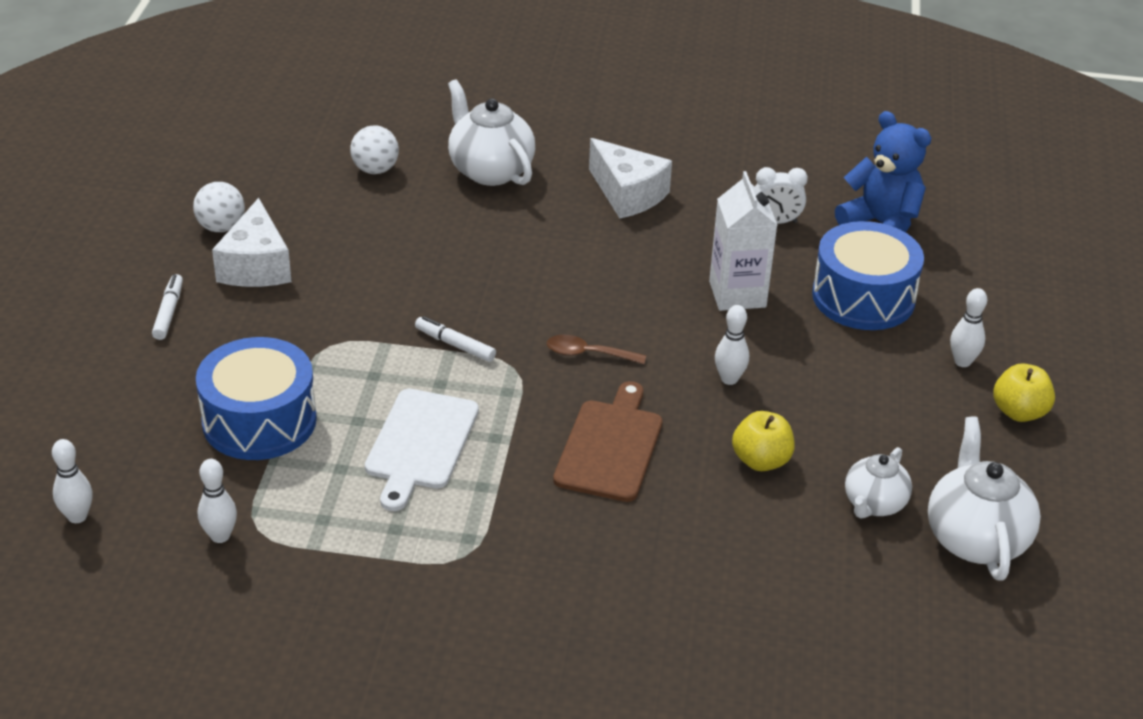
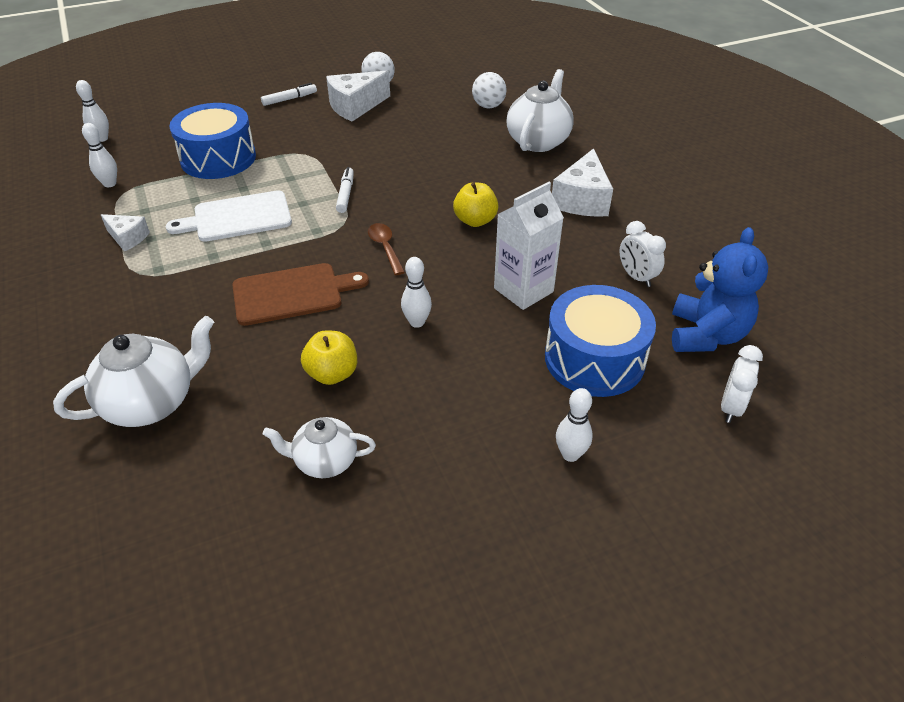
camera: 60 degrees right, 5 degrees up
(375, 548) = (128, 238): none -> white cheese
(970, 256) = (731, 407): none -> white clock
(975, 538) = (323, 551): white teapot -> white teapot (152, 402)
(1019, 412) = (534, 523): yellow apple -> yellow apple (475, 220)

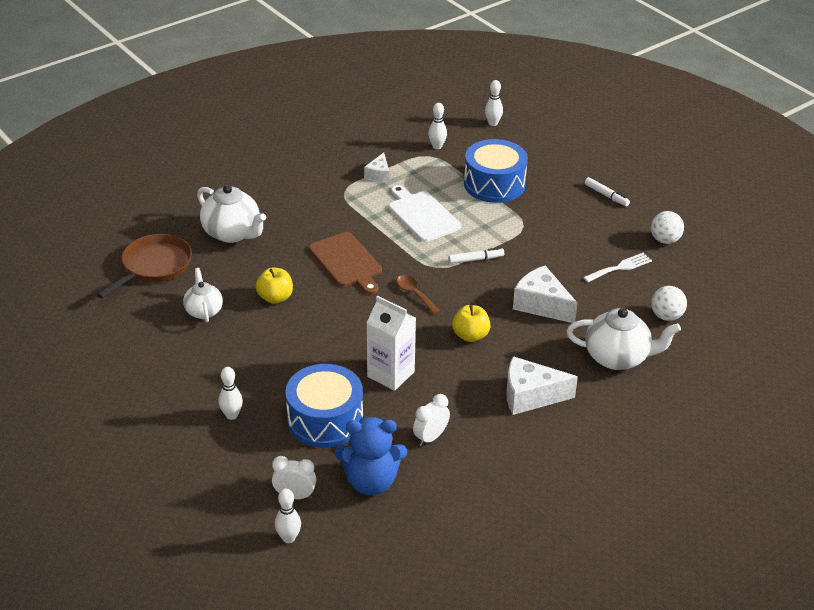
camera: 75 degrees right, 5 degrees down
(174, 519) = (154, 266): none -> brown pan
(355, 106) = (616, 235): white cheese -> white cheese (541, 305)
(385, 248) = (415, 294): brown spoon -> brown spoon turned 90 degrees counterclockwise
(407, 114) = (620, 267): none -> white fork
(417, 322) = (336, 325): white bowling pin -> white bowling pin (288, 538)

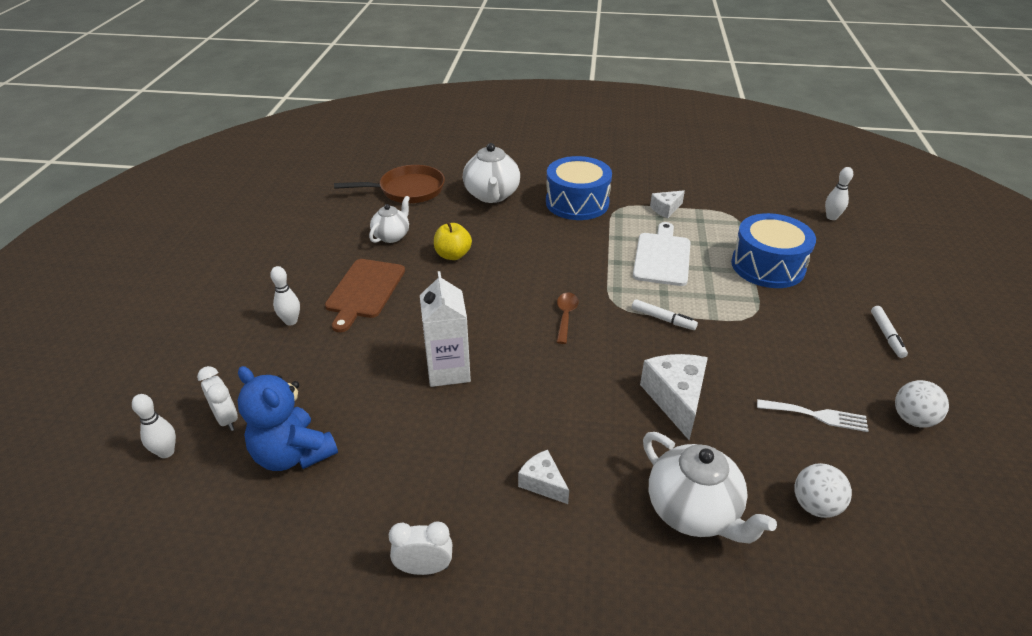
camera: 45 degrees right, 0 degrees up
(325, 420) = (343, 372): blue drum -> blue drum (577, 202)
(346, 262) = (545, 259): brown cutting board -> brown cutting board (364, 291)
(430, 437) = (397, 453): white clock -> white clock (424, 568)
(437, 146) = (749, 212): white bowling pin -> none
(470, 335) = (565, 383): yellow apple -> none
(530, 396) = (543, 483): white cheese -> white cheese, size x0.58

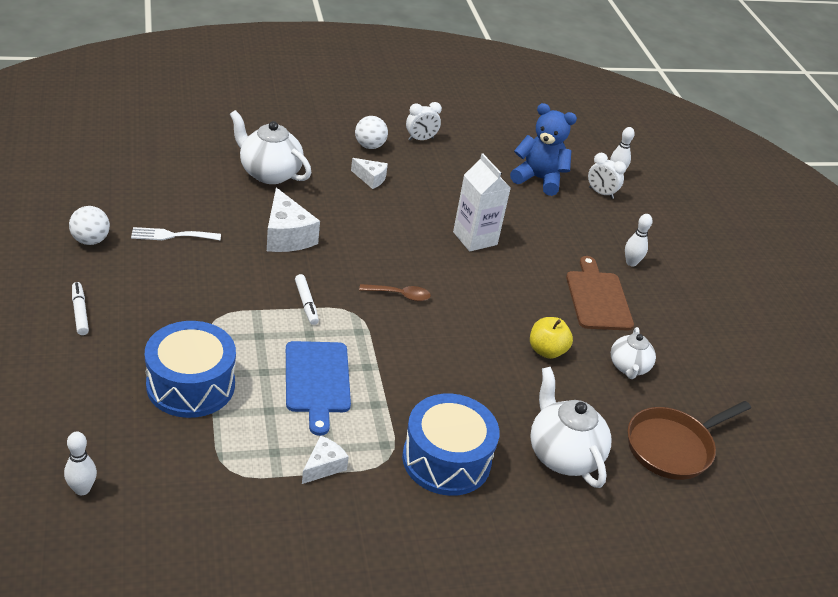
camera: 155 degrees right, 0 degrees up
(565, 316) = (400, 295): brown spoon -> brown spoon turned 75 degrees counterclockwise
(662, 257) = (317, 381): white cutting board -> blue cutting board
(663, 319) = (306, 303): white marker -> white marker turned 120 degrees counterclockwise
(815, 505) = (187, 182): white ball -> white ball (369, 146)

